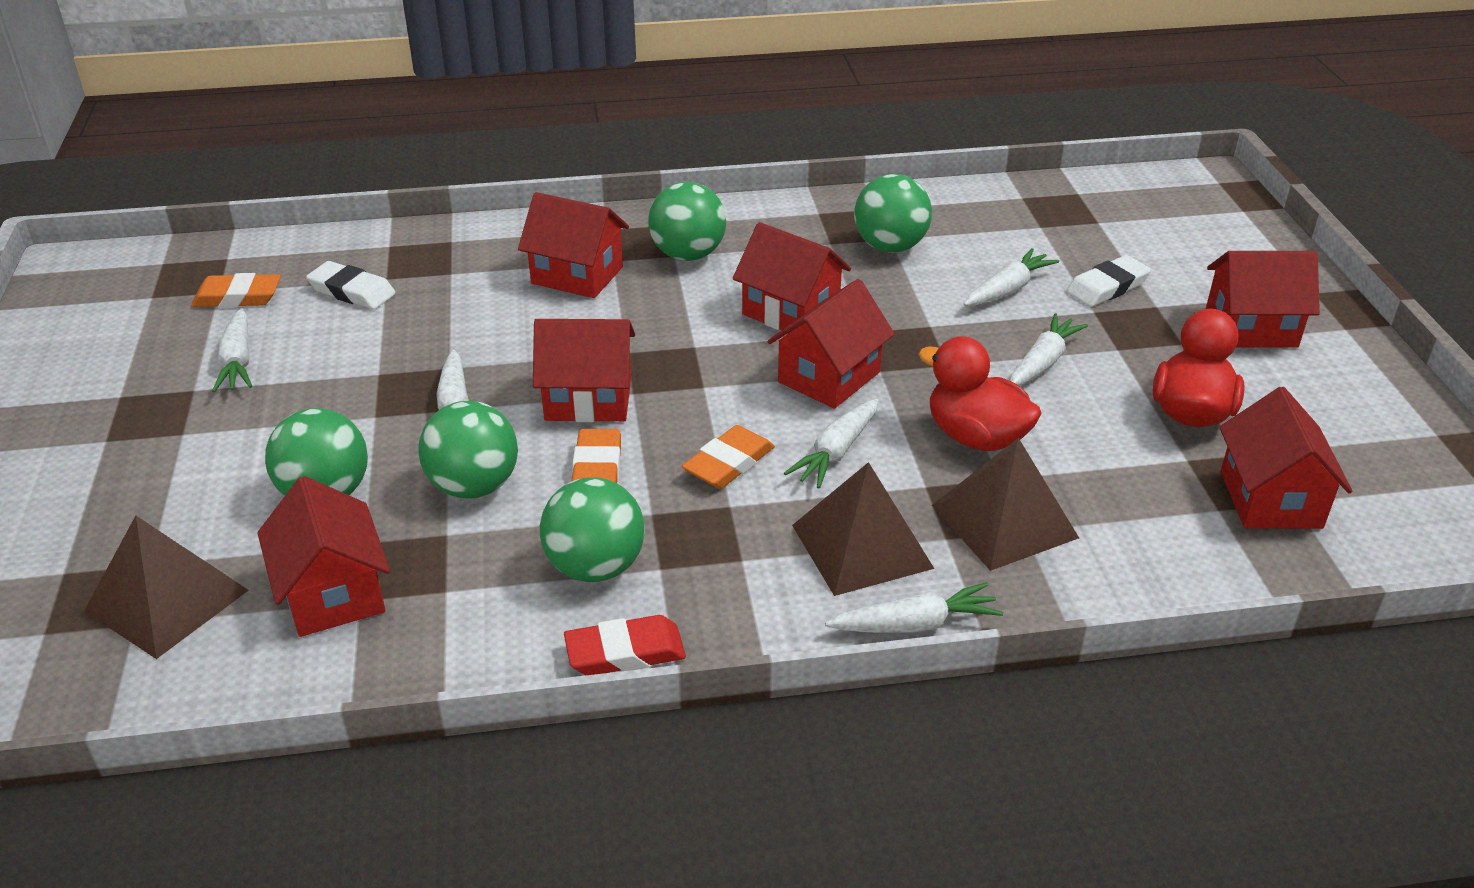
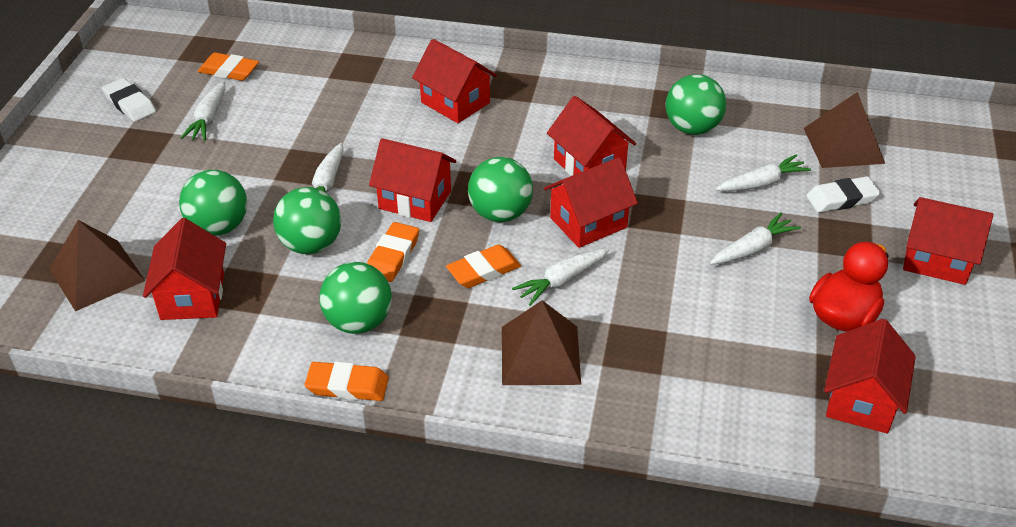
camera: 20 degrees right, 5 degrees up
(352, 291) = (302, 82): white eraser -> white eraser (130, 104)
(625, 652) = (347, 386): red eraser -> orange eraser
(688, 255) = (540, 103): green ball -> green ball (500, 213)
(914, 624) = (544, 420): white carrot -> none
(976, 437) = (668, 295): red duck -> none
(1004, 521) = (650, 364): brown pyramid -> brown pyramid (843, 145)

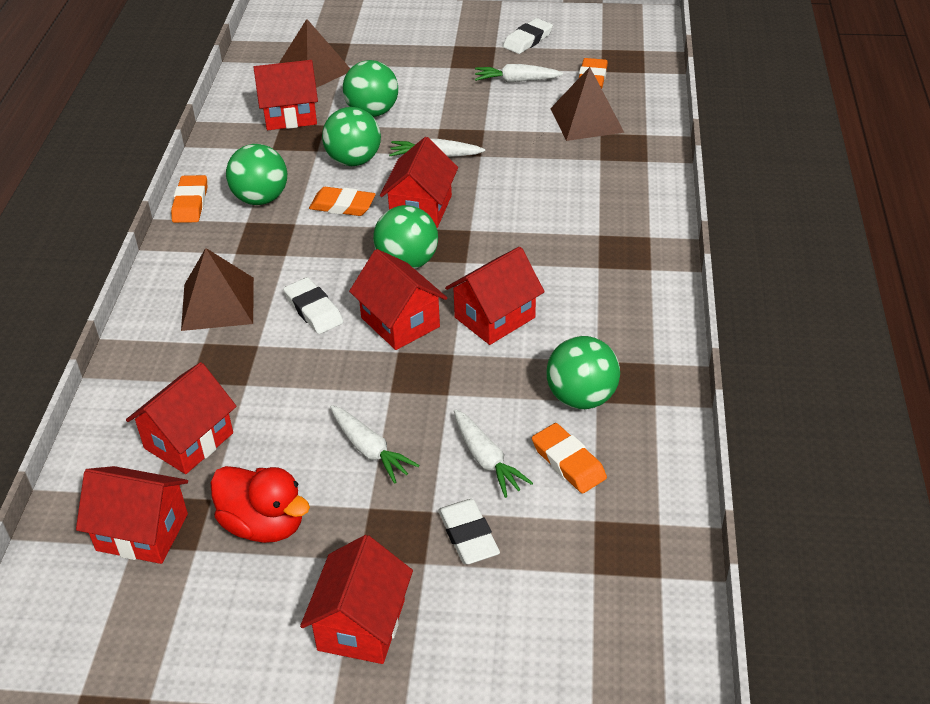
camera: 85 degrees right, 0 degrees up
(455, 102) = (581, 215): red house -> red house (189, 441)
(483, 270) = (326, 260): orange eraser -> orange eraser (568, 462)
(562, 281) = (313, 310): white carrot -> white eraser
(843, 145) = (579, 544): brown pyramid -> brown pyramid (586, 120)

